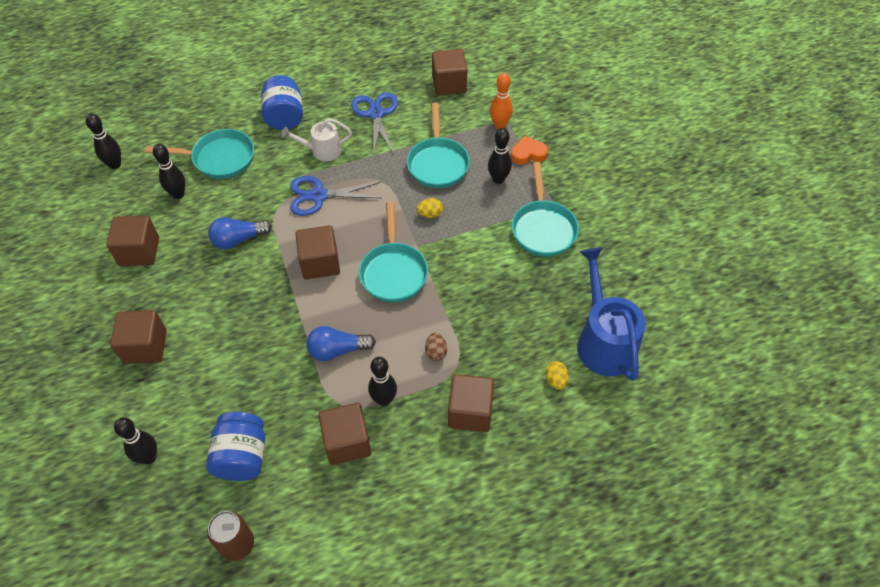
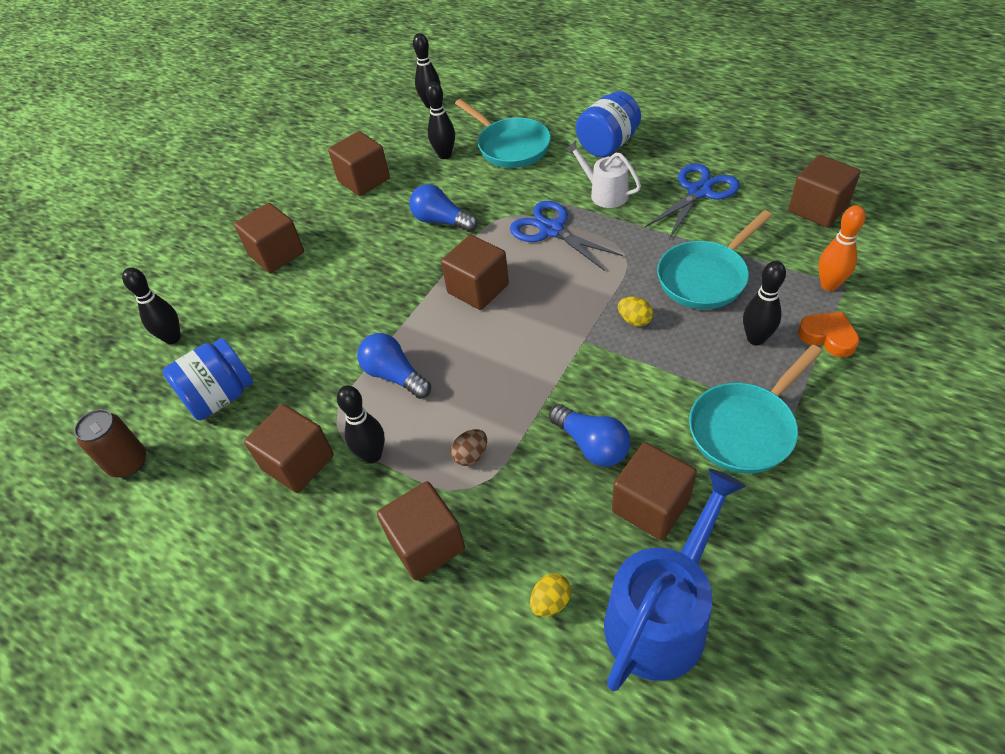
camera: 55 degrees right, 5 degrees down
(393, 272) = (530, 347): turquoise pan -> none
(487, 295) = (591, 445): none -> blue light bulb
(545, 299) = (651, 505): none -> brown cube

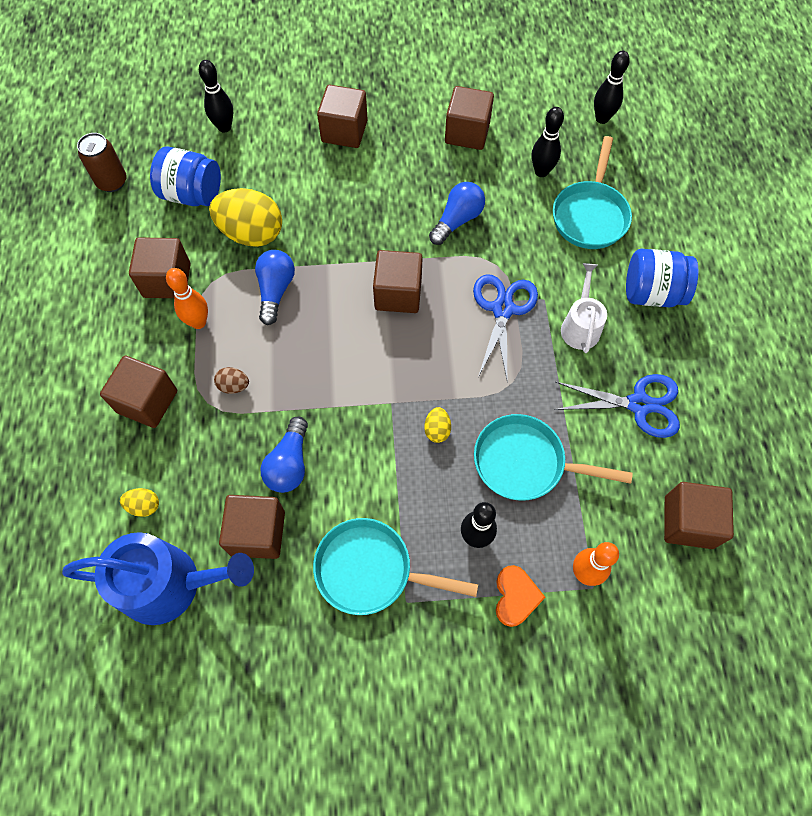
camera: 50 degrees right, 15 degrees up
(314, 367) = (252, 234): none -> yellow egg
(372, 455) = (198, 322): black bowling pin -> orange bowling pin
(441, 221) = (457, 220): blue light bulb -> blue light bulb turned 45 degrees clockwise

